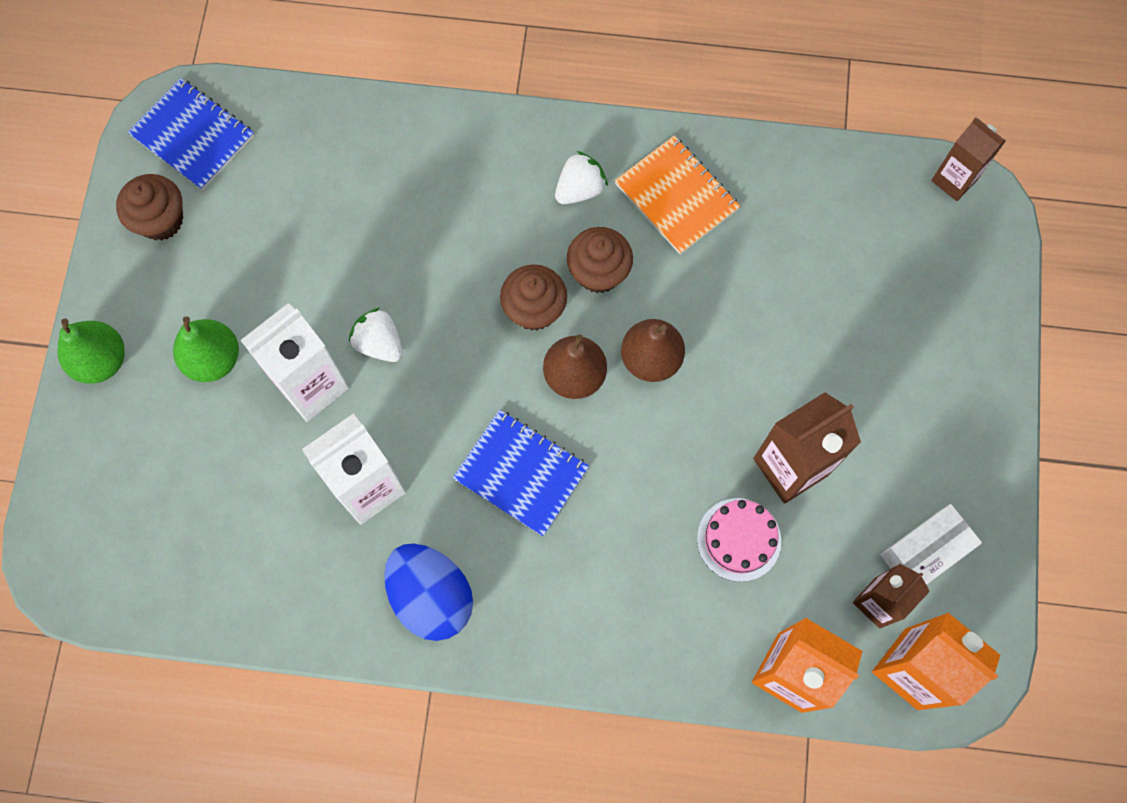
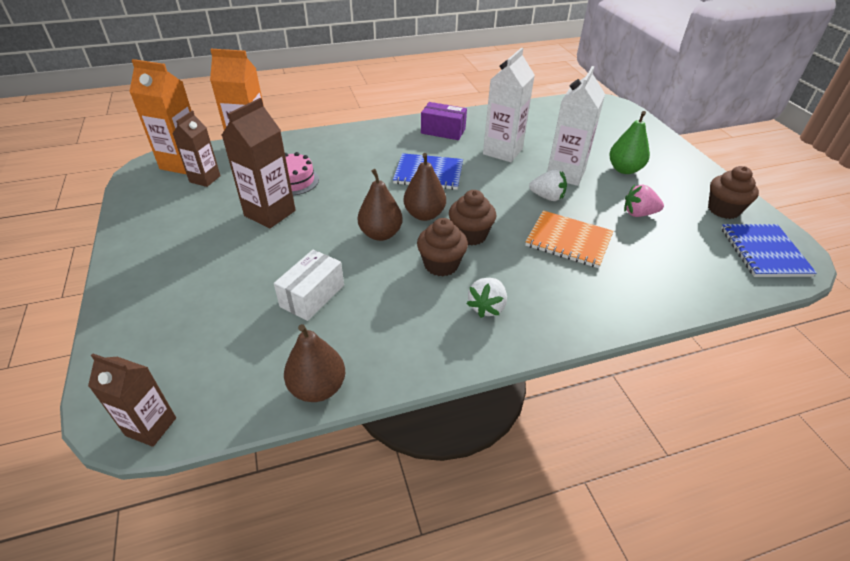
camera: 155 degrees right, 30 degrees down
(101, 360) = (675, 155): green pear -> none
(193, 136) = (764, 252): blue notebook -> blue notebook turned 75 degrees clockwise
(281, 259) = (638, 213): none -> pink strawberry
(431, 596) = (443, 131): blue egg -> purple box
(676, 196) = (410, 327): orange notebook -> orange notebook (568, 241)
(794, 161) = (318, 388): none -> brown pear
(924, 552) = (177, 202): white box -> white box (312, 296)

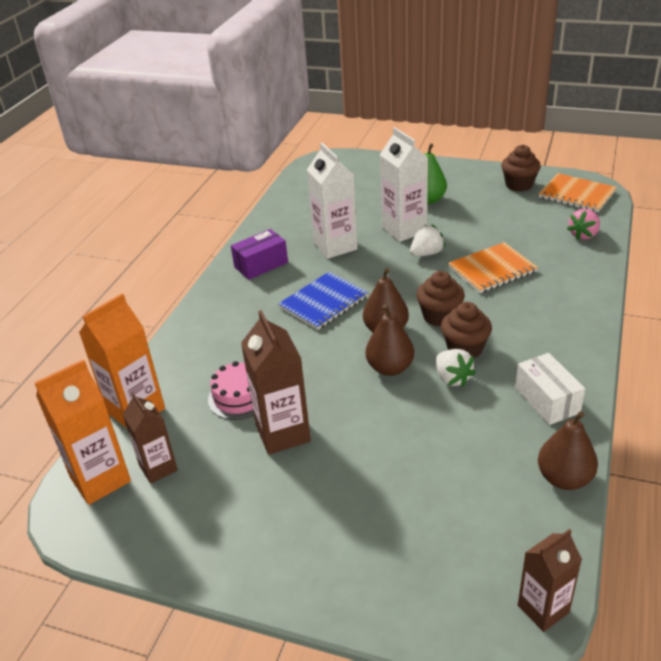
camera: 50 degrees left, 5 degrees down
(312, 296) = (443, 444): white box -> white box (547, 400)
(487, 307) = (537, 346): white strawberry -> white strawberry (452, 378)
(638, 213) = (489, 222): pink strawberry -> pink strawberry (583, 235)
(764, 252) = (577, 194): blue notebook -> orange notebook

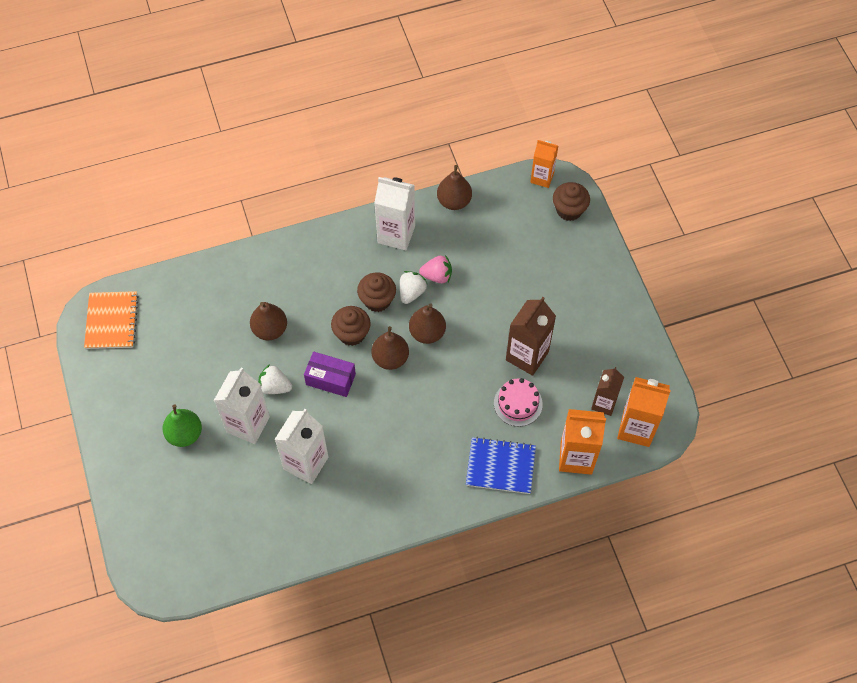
camera: 130 degrees left, 25 degrees up
(261, 265) = (369, 503): purple box -> purple box (330, 379)
(323, 302) = (386, 420): blue notebook -> blue notebook (500, 466)
(492, 269) = (270, 329): orange notebook -> brown pear
(519, 185) = (116, 373): brown cupcake -> brown cupcake (569, 210)
(543, 609) = (542, 178): brown carton -> orange carton
(547, 400) = (396, 234): white box -> white carton
(583, 235) = (180, 290): pink strawberry -> pink strawberry (437, 276)

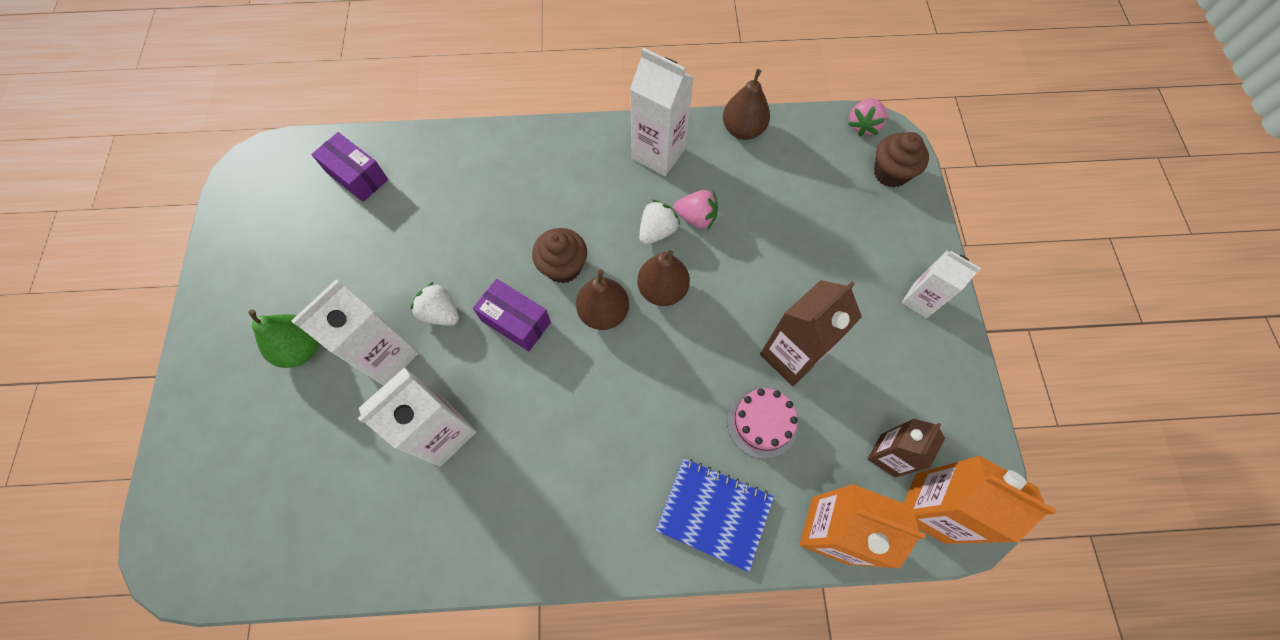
camera: 15 degrees right, 5 degrees up
(112, 321) = (275, 179): orange notebook -> none
(174, 304) = (357, 176): none -> purple box
(270, 329) = (461, 236): brown pear -> none
(377, 300) = (609, 231): brown cupcake -> none
(542, 178) = (863, 125): orange carton -> pink strawberry
(606, 297) = (920, 300): none -> white carton

